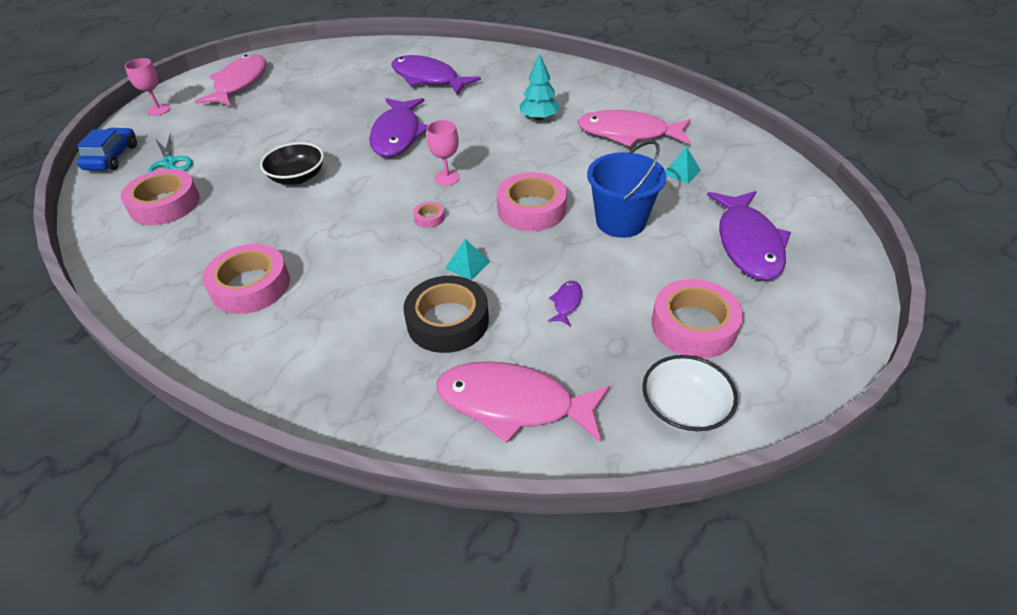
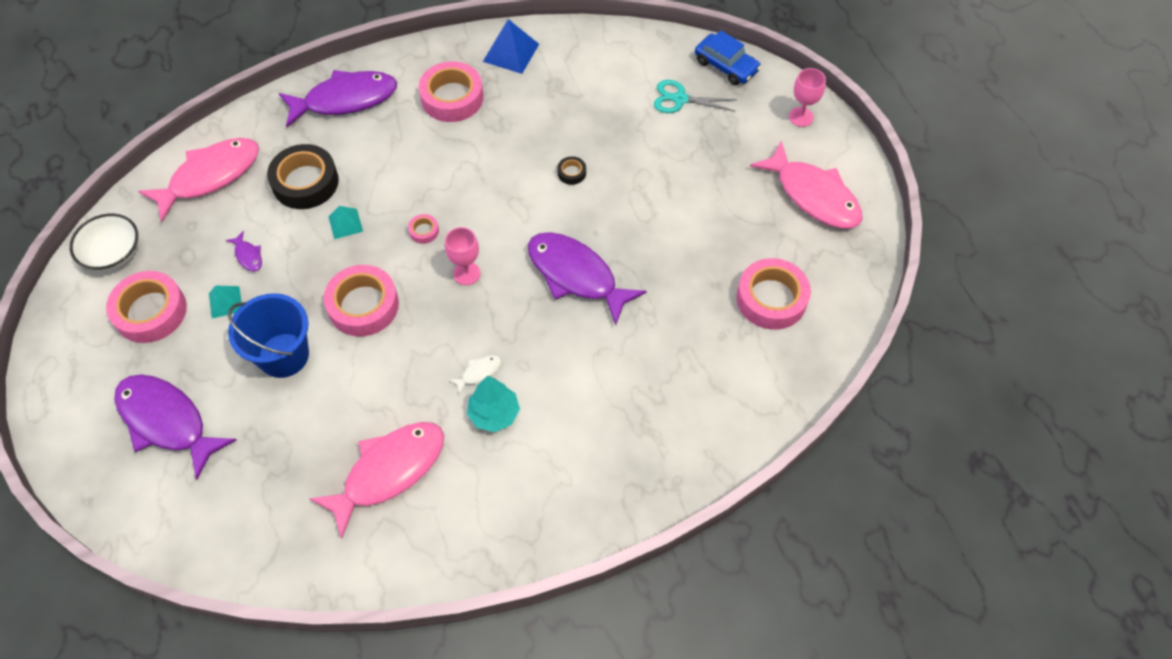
camera: 125 degrees right, 15 degrees up
(154, 280) = (511, 52): none -> blue pyramid
(165, 204) = (610, 80): pink tape -> pink tape (771, 299)
(297, 177) = (571, 173): black bowl -> black tape
(428, 78) = (677, 366): purple fish -> purple fish (345, 100)
(519, 136) = (479, 372): none -> white fish
(681, 172) = (289, 461): turquoise pyramid -> turquoise pyramid (225, 302)

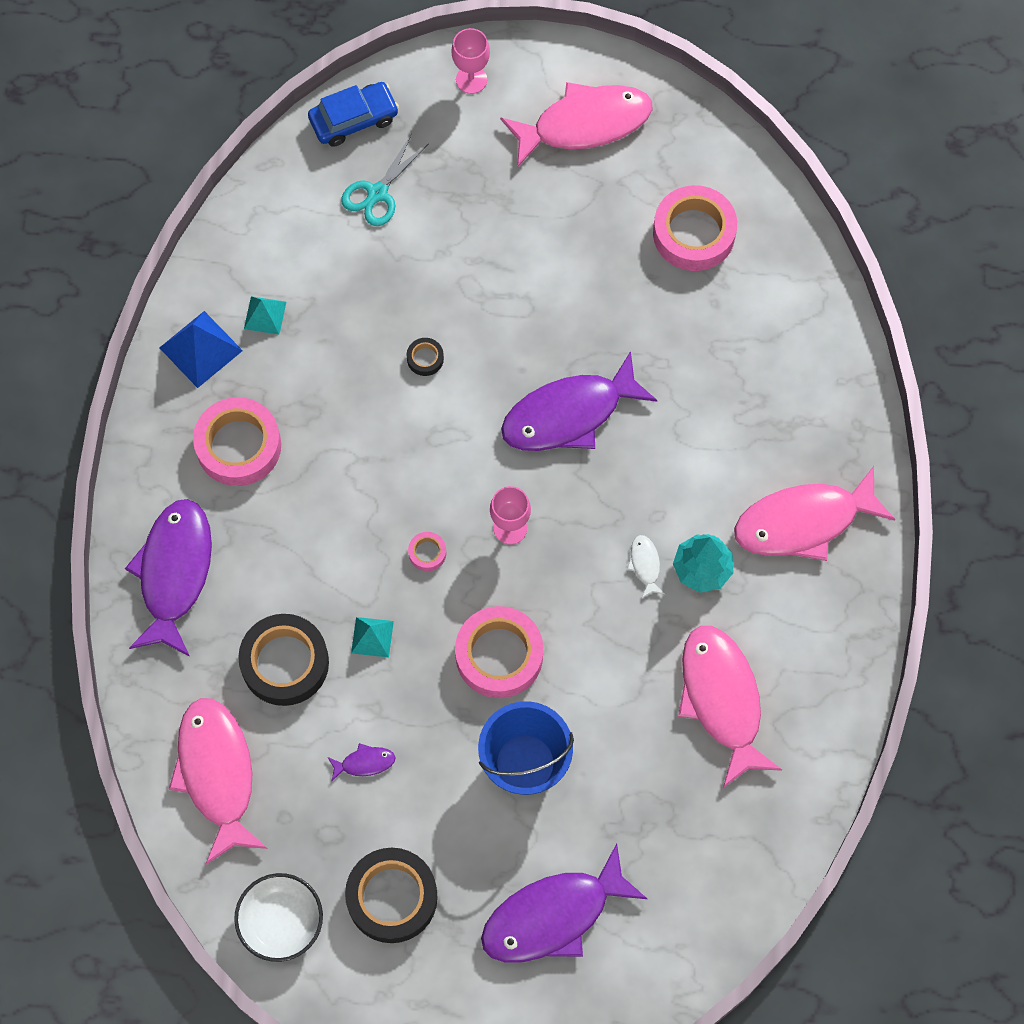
camera: 65 degrees left, 10 degrees up
(150, 311) = (392, 897): pink tape -> black tape
(225, 302) = (419, 808): turquoise pyramid -> turquoise pyramid (265, 315)
(570, 473) = (803, 522): none -> pink fish

